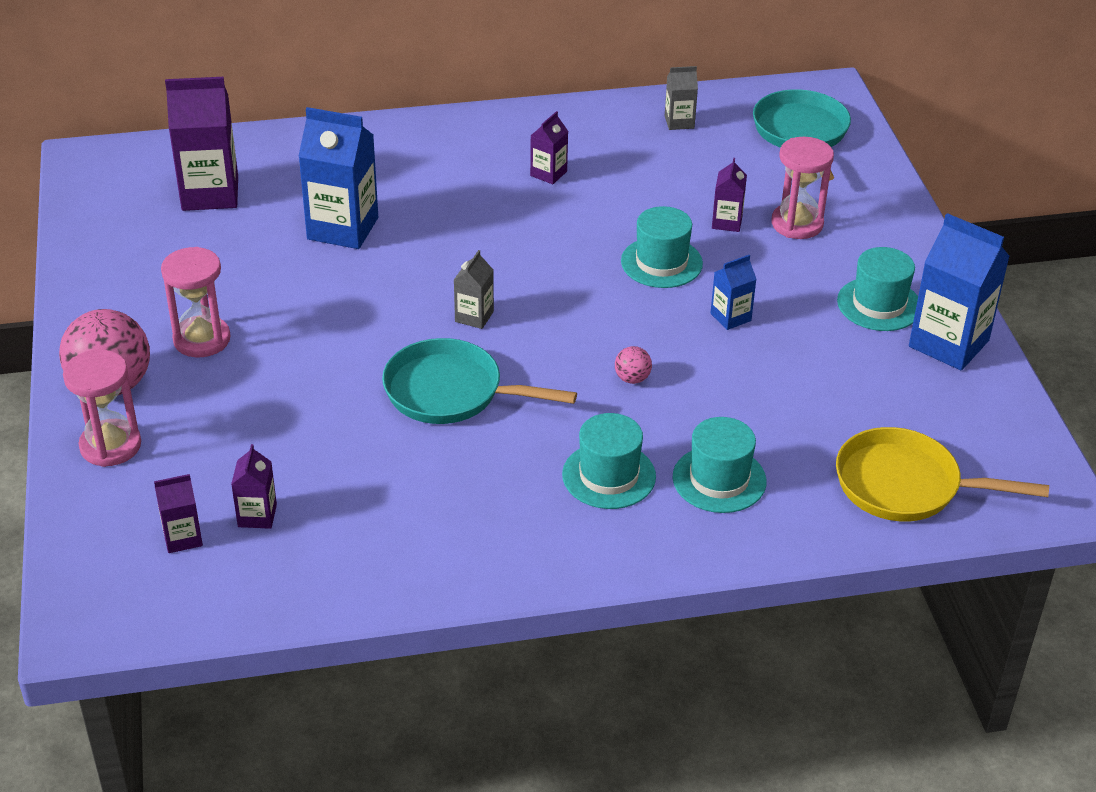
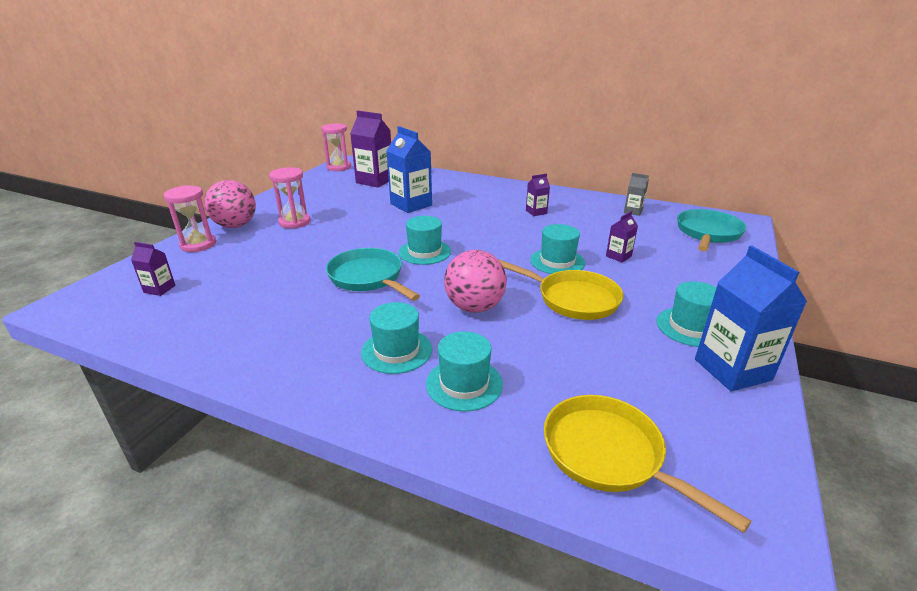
camera: 35 degrees right, 10 degrees down
(257, 516) = (202, 293): purple carton -> none
(474, 316) = (424, 252): grey carton -> turquoise hat
(632, 379) = (474, 307): pink ball -> pink ball, size x2.31
(730, 317) = (573, 299): blue carton -> yellow pan
(797, 224) = (666, 269): pink hourglass -> pink hourglass (339, 167)

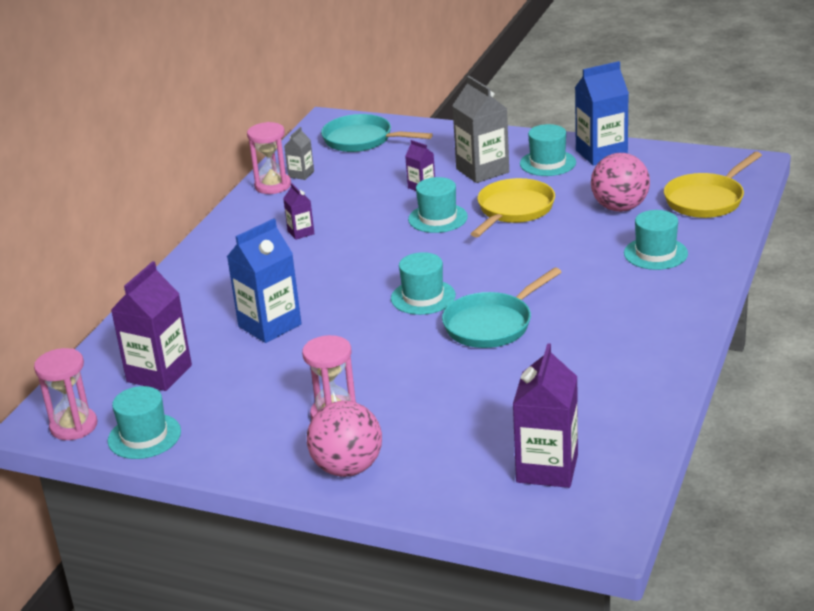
camera: 90 degrees left, 0 degrees up
(159, 289) = (547, 468): purple carton -> purple carton, size x1.98
(198, 245) = (417, 482): pink hourglass -> pink hourglass (273, 186)
(396, 351) = (622, 288): turquoise hat -> turquoise hat (144, 436)
(474, 307) = (539, 257): pink ball -> pink ball (620, 208)
(660, 287) = (482, 171): none -> grey carton

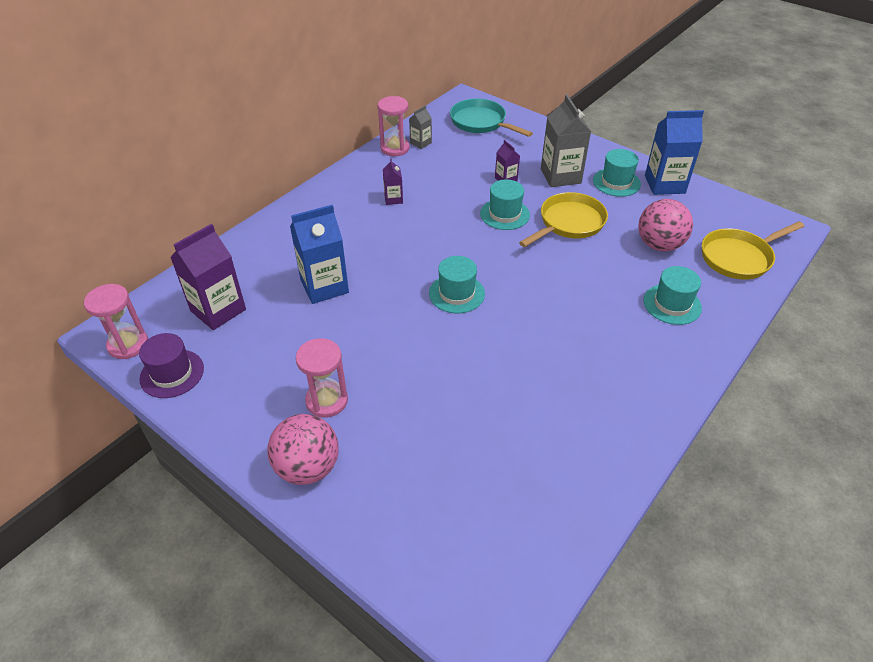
camera: 15 degrees right, 15 degrees up
(144, 436) = (172, 373): turquoise hat -> purple hat
(492, 324) = (500, 341): turquoise pan -> none
(547, 468) = (476, 532): purple carton -> none

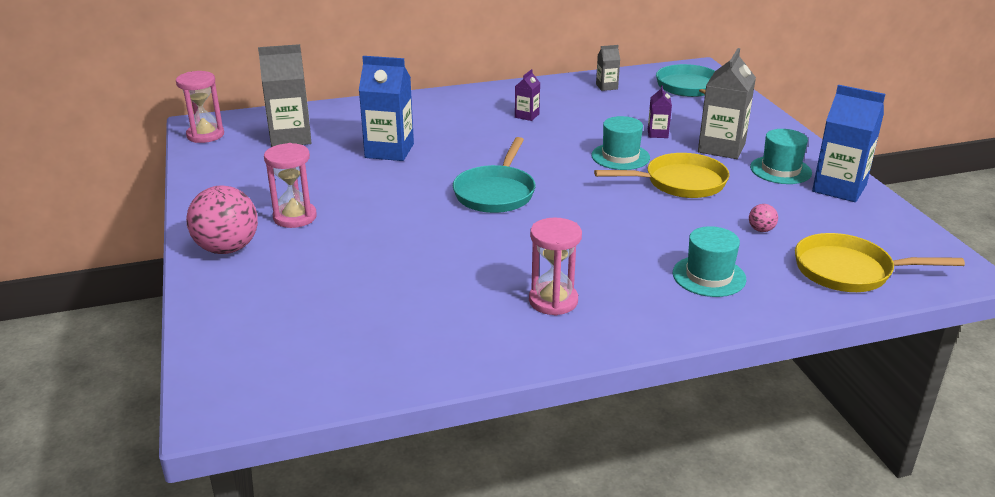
camera: 35 degrees right, 15 degrees down
(172, 373) = (211, 161): purple hat -> none
(218, 310) = (291, 137): purple carton -> grey carton
(395, 148) = (576, 84): pink hourglass -> pink hourglass (553, 301)
(456, 293) = (496, 193): turquoise hat -> turquoise pan
(659, 245) = (761, 230): pink ball -> pink ball, size x0.43

